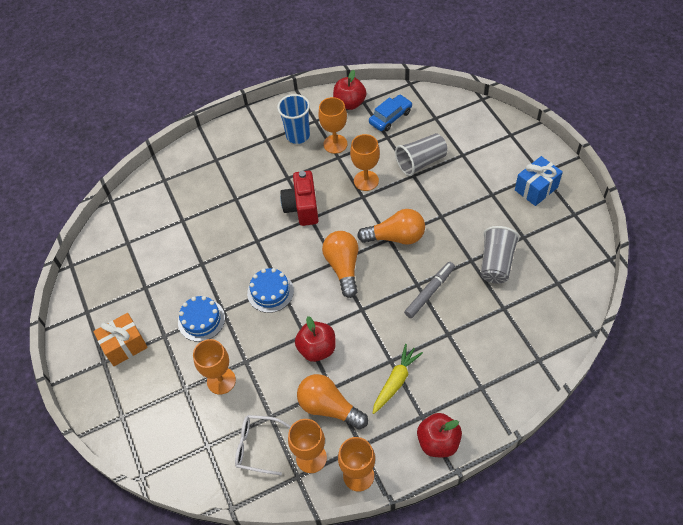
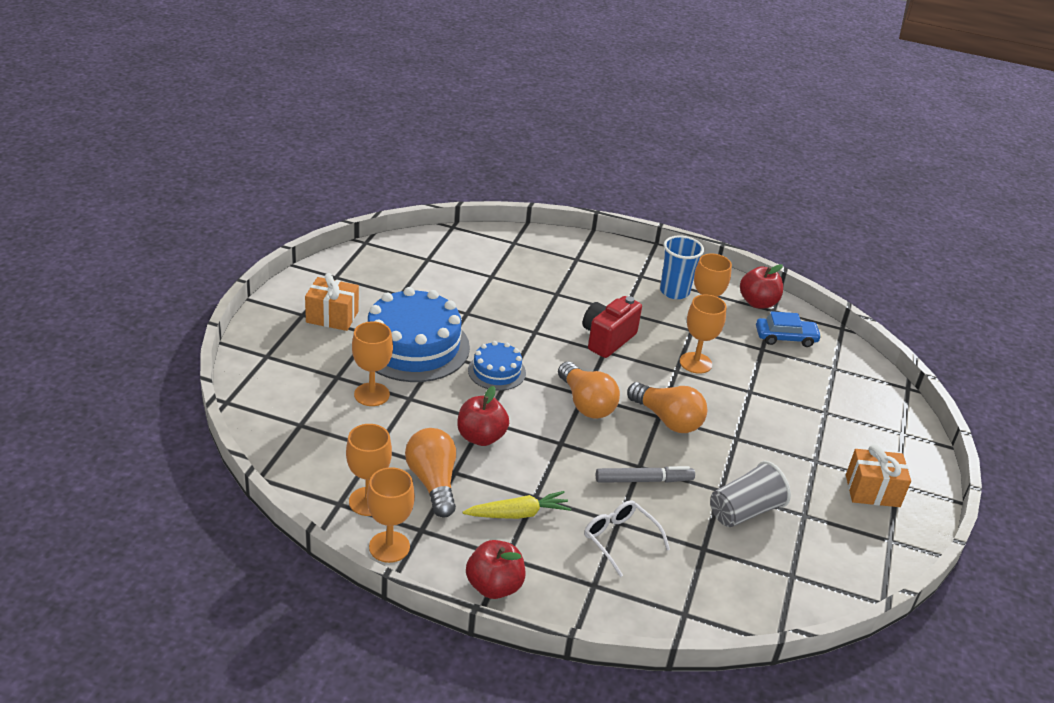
camera: 35 degrees right, 20 degrees down
(201, 320) = (413, 346): blue cake -> blue cake, size x1.96
(257, 446) = (337, 458): white glasses -> white glasses (620, 540)
(343, 267) = (586, 403): orange light bulb -> orange light bulb turned 120 degrees clockwise
(421, 162) = (771, 388): grey cup -> none
(536, 189) = (872, 491): blue gift -> orange gift

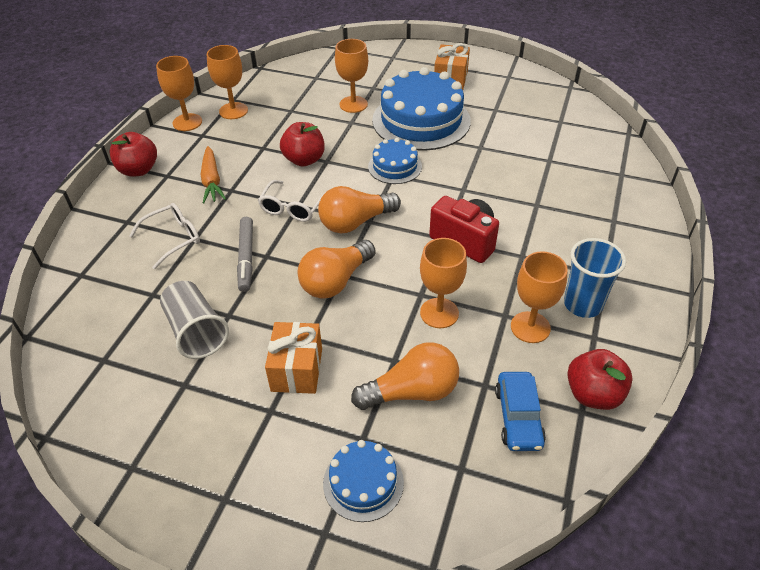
camera: 95 degrees right, 10 degrees up
(433, 482) = (251, 138): orange light bulb -> orange light bulb (412, 392)
(518, 514) = (212, 181): yellow carrot -> orange carrot
(564, 447) = (293, 207): none -> white glasses
(860, 413) = (363, 482): none -> blue cake
(872, 491) = (214, 465): orange gift -> orange gift (297, 369)

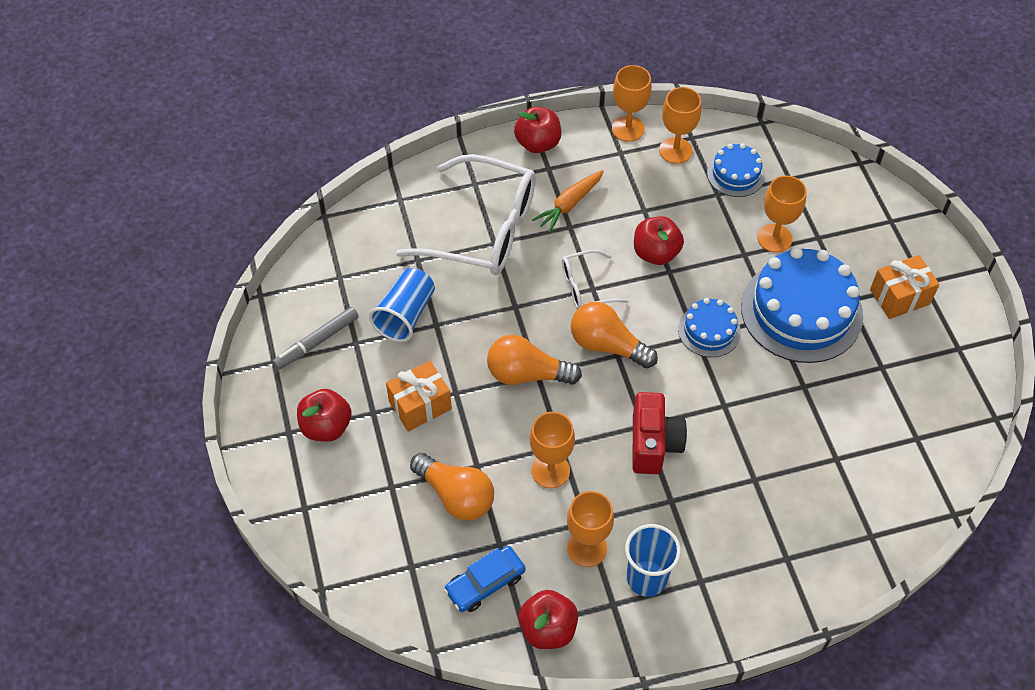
camera: 55 degrees right, 10 degrees up
(173, 239) = (482, 229): white glasses -> white glasses, size x2.07
(196, 331) = (405, 315): grey cup -> blue cup
(246, 258) = (502, 294): grey marker -> grey marker (317, 342)
(250, 460) = (326, 427): none -> red apple
(363, 482) = (357, 509): blue cake -> blue cake (735, 174)

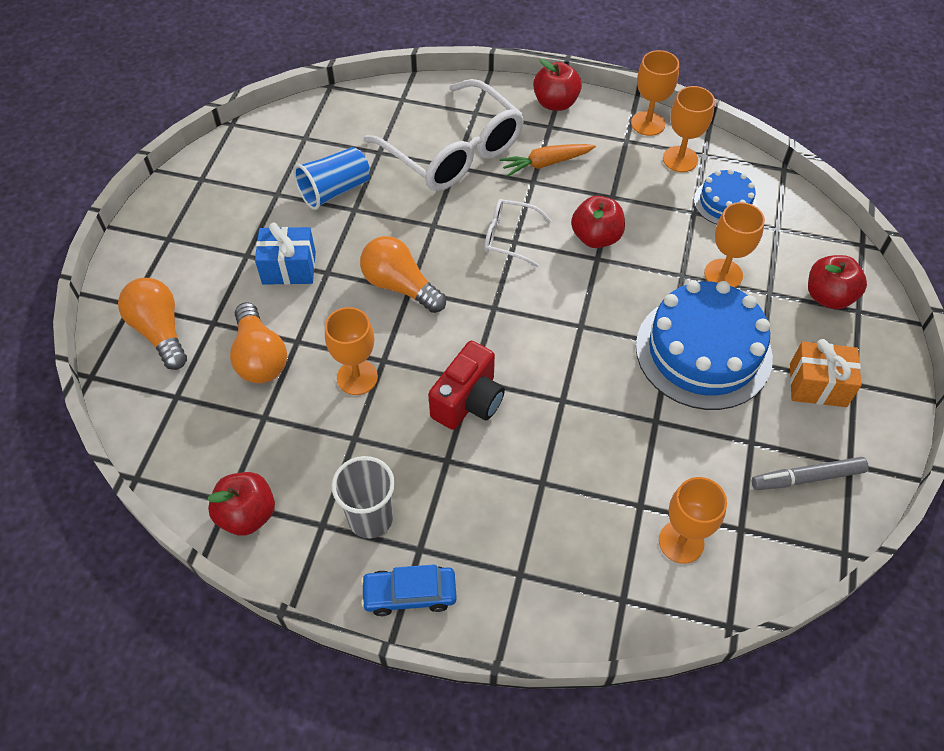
camera: 30 degrees right, 0 degrees up
(317, 342) = (246, 179): grey marker -> grey marker (807, 477)
(326, 427) = (200, 249): red apple -> red apple (828, 296)
(420, 405) = (289, 268): orange gift -> blue gift
(485, 583) = (225, 444): blue car -> blue car (410, 594)
(587, 548) = (337, 462): orange goblet -> orange goblet (681, 542)
(607, 345) = (491, 295): orange light bulb -> orange light bulb (160, 331)
(646, 578) = (370, 518): blue cup -> grey cup
(709, 330) = (597, 327): blue cake -> none

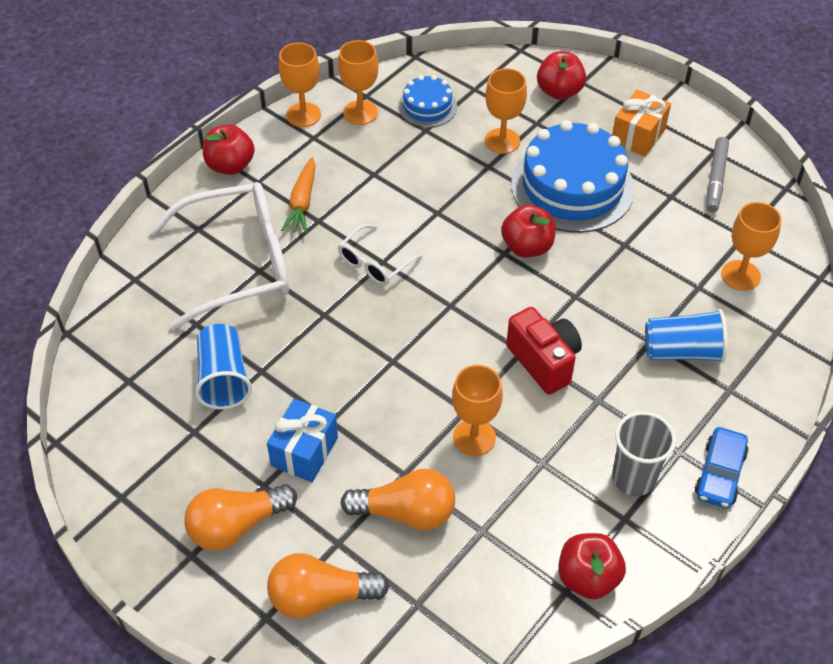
camera: 65 degrees left, 5 degrees down
(400, 286) = (383, 366): orange light bulb -> orange light bulb (237, 526)
(545, 515) = (682, 351): none -> blue cup
(596, 237) = (413, 203): red apple -> red apple (527, 247)

